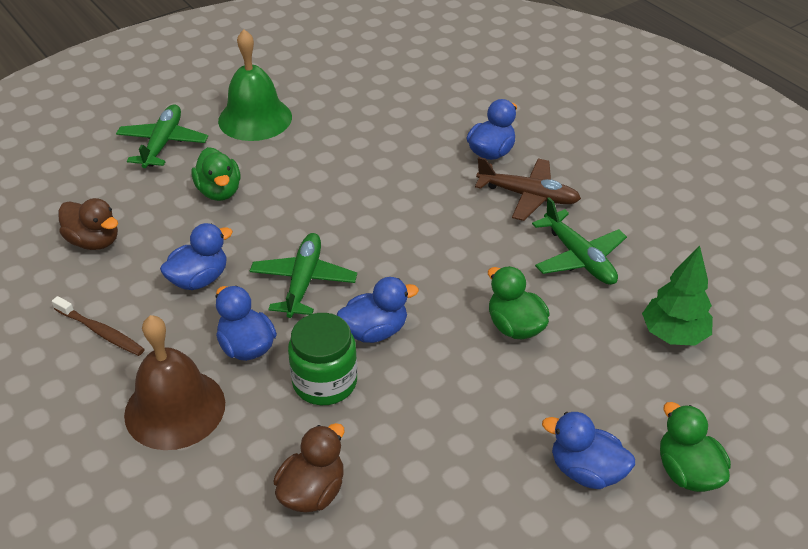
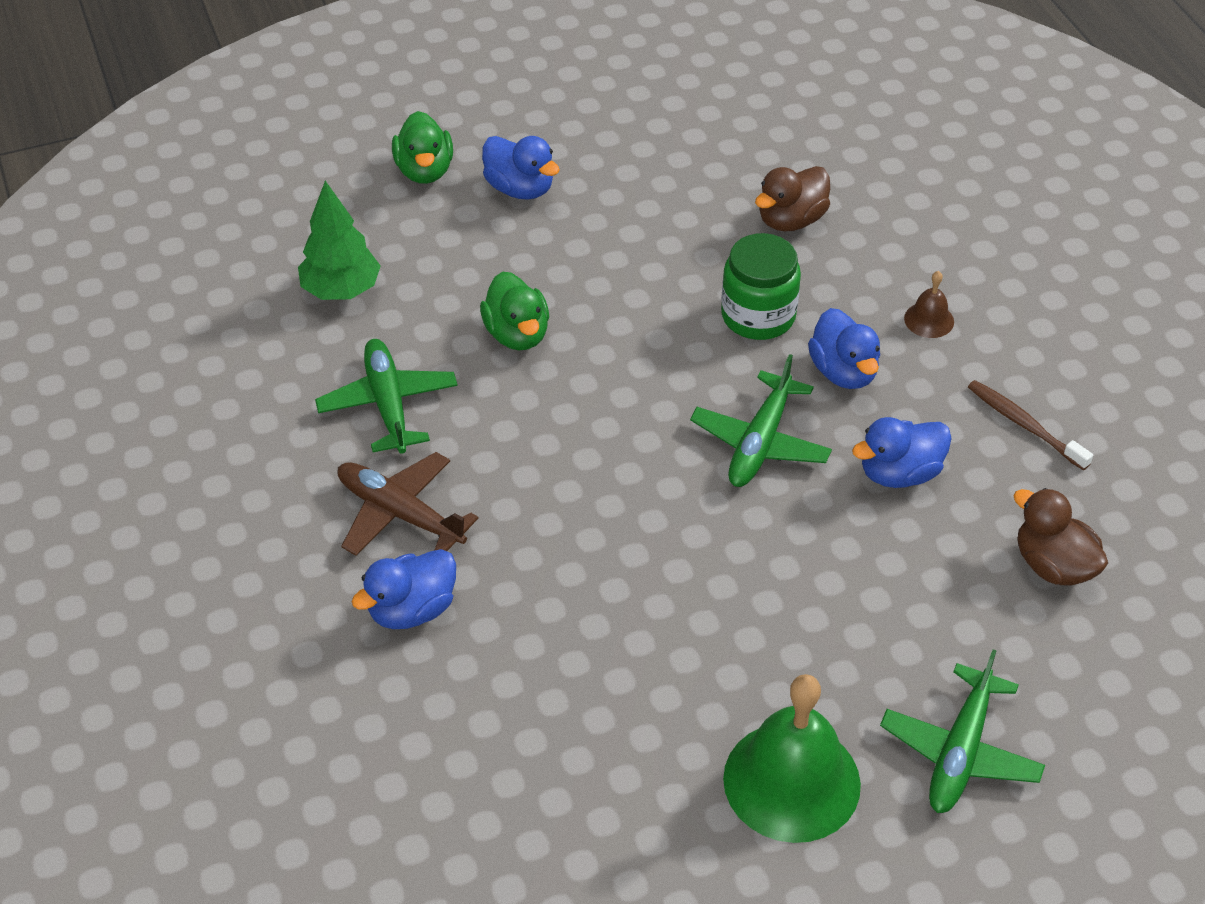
camera: 165 degrees left, 5 degrees up
(175, 408) = (929, 320): brown bell -> brown bell, size x0.44
(219, 191) = (865, 621): green duck -> none
(375, 331) = (685, 360): blue duck -> none

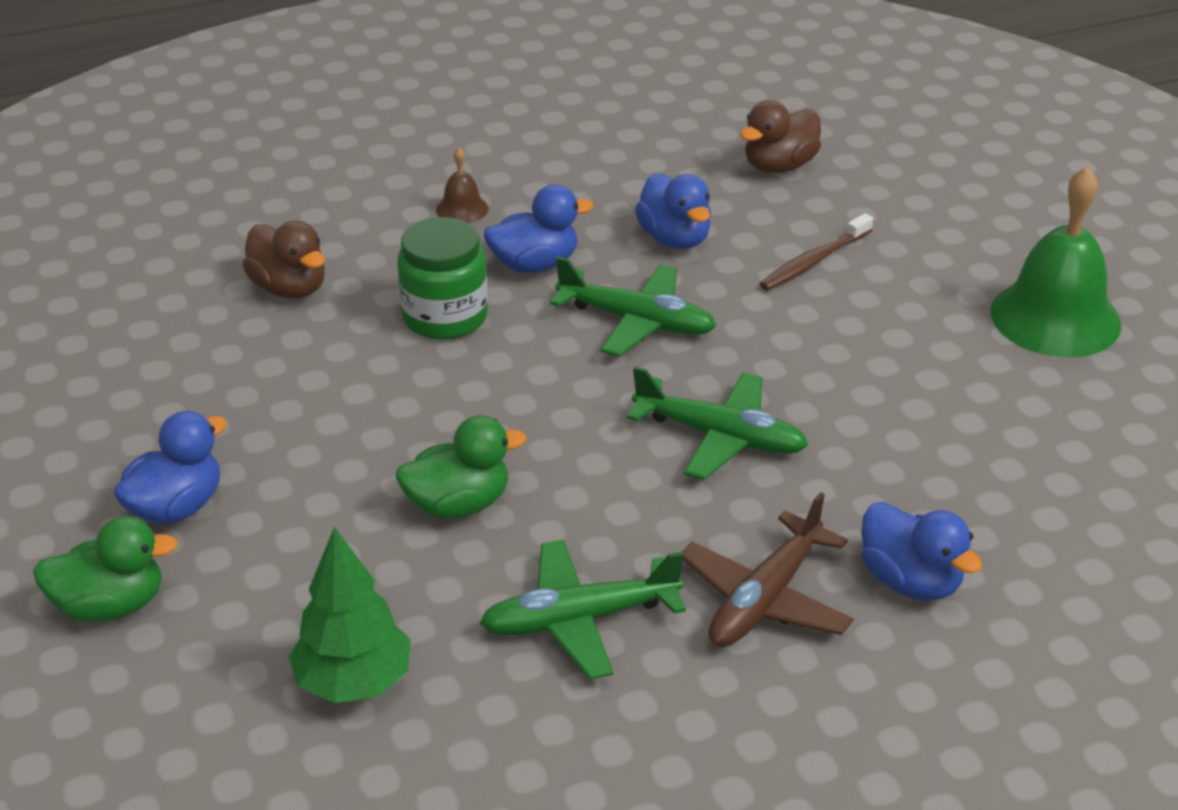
camera: 90 degrees left, 10 degrees down
(960, 752) = (995, 227): green plane -> green plane (720, 437)
(1024, 425) = (609, 167): brown toothbrush -> brown toothbrush (814, 261)

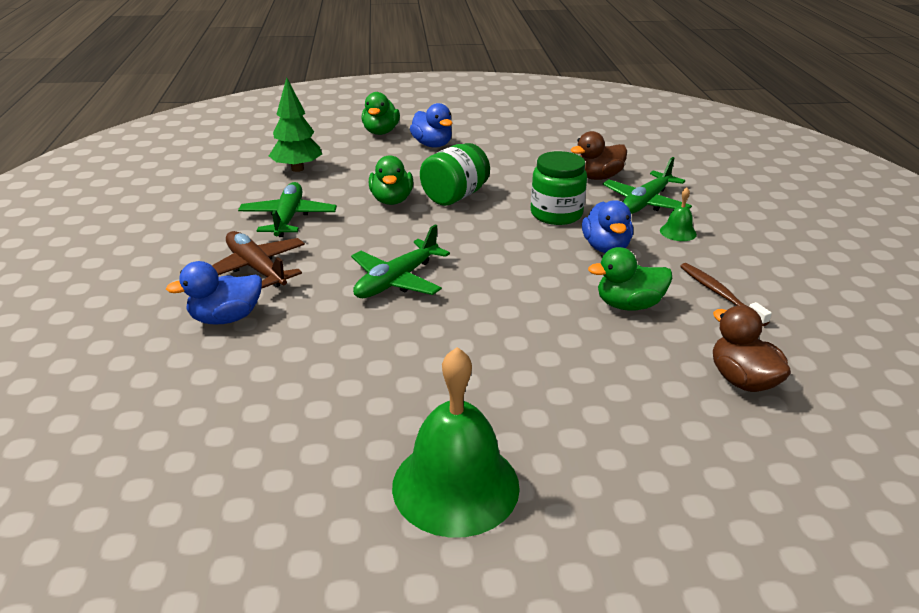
camera: 105 degrees right, 5 degrees down
(416, 432) = (455, 196): none -> green jar
(462, 209) = (678, 232): brown bell -> green bell
(637, 322) = (528, 273): green plane -> green plane (645, 203)
(674, 239) = (628, 305): blue duck -> green duck
(814, 261) = (583, 363): brown toothbrush -> brown toothbrush (719, 294)

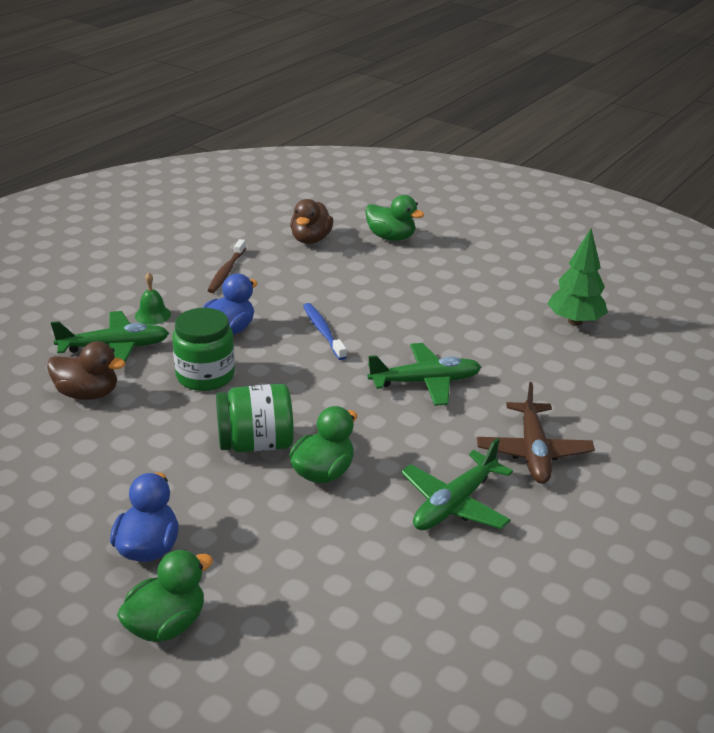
camera: 140 degrees left, 0 degrees up
(226, 318) = (589, 414): blue duck -> none
(297, 169) = (368, 595): green tree -> green tree (574, 322)
(455, 485) = (520, 269): green bell -> none
(539, 282) = (323, 331): none -> blue toothbrush
(628, 305) = (294, 292): green duck -> green duck (391, 237)

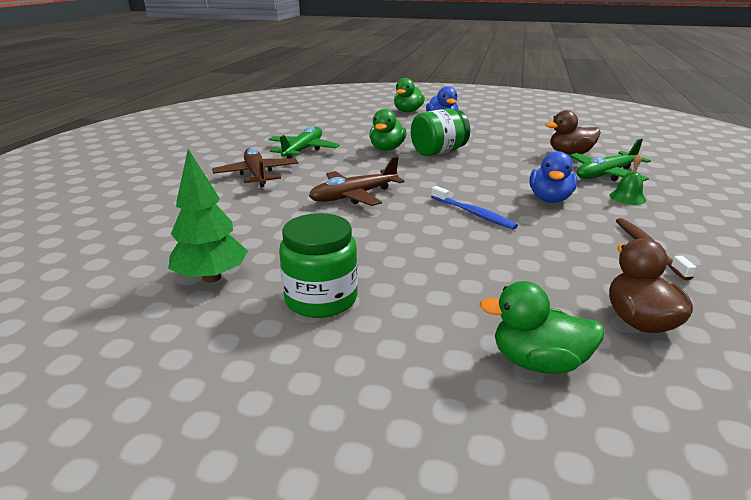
camera: 160 degrees right, 5 degrees down
(205, 376) = (517, 172): green jar -> green jar (321, 299)
(426, 382) = (354, 196): green plane -> brown plane

